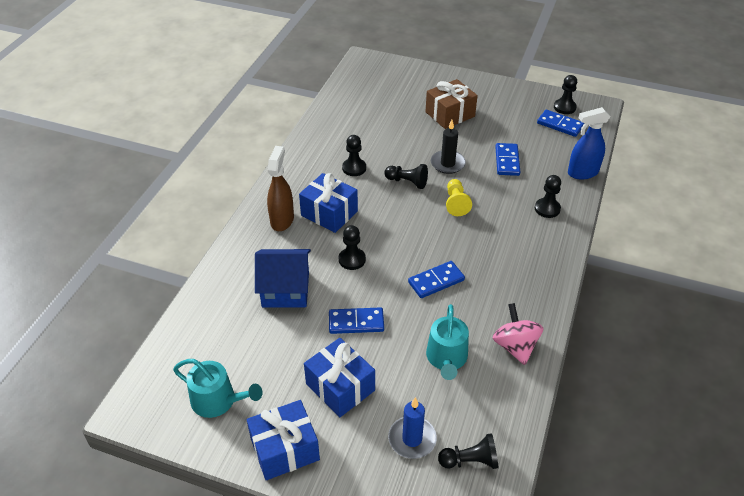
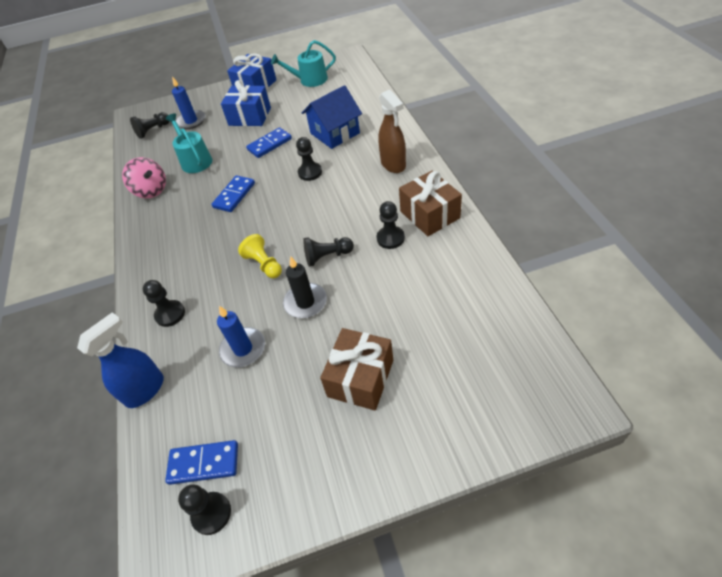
camera: 150 degrees right, 5 degrees up
(310, 167) = (430, 214): none -> brown gift
(329, 213) = (364, 190): blue gift -> none
(507, 161) = (243, 349): blue domino -> blue candle

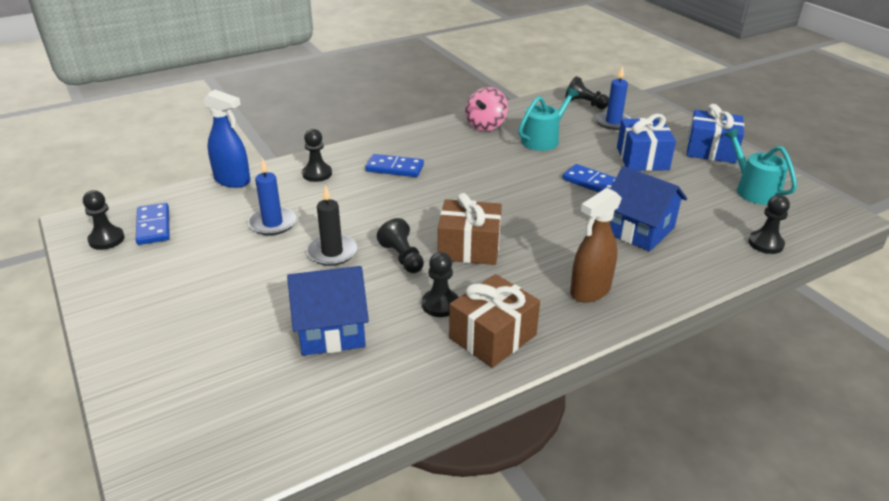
camera: 70 degrees right, 15 degrees down
(234, 195) = (491, 176): blue domino -> blue domino (394, 168)
(264, 264) = (386, 215): yellow pawn -> none
(310, 172) = (548, 222): black pawn -> black pawn (765, 243)
(360, 378) = (228, 305): brown gift -> brown gift (469, 247)
(406, 303) = (331, 329): none -> blue house

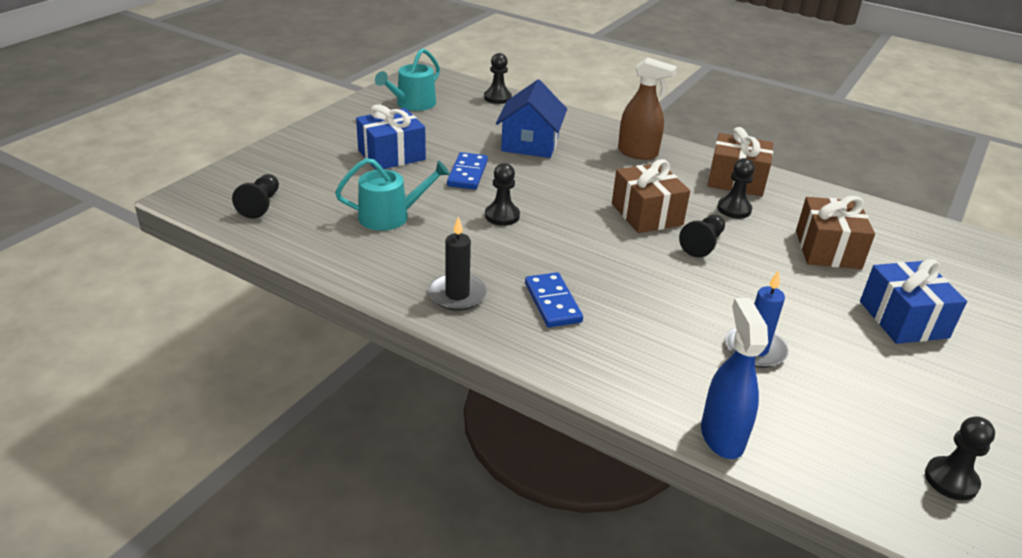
camera: 120 degrees left, 0 degrees up
(153, 226) = (880, 452): blue domino -> none
(317, 174) = (627, 362): black pawn -> black pawn (502, 216)
(331, 329) = (827, 249): blue house -> brown gift
(332, 252) = (746, 287): black candle -> black candle (457, 295)
(485, 125) = (379, 264): pink spinning top -> none
(543, 139) = (390, 216): turquoise watering can -> turquoise watering can turned 150 degrees clockwise
(613, 122) = (308, 180): blue candle -> none
(711, 150) = (344, 124): blue gift -> blue gift (903, 319)

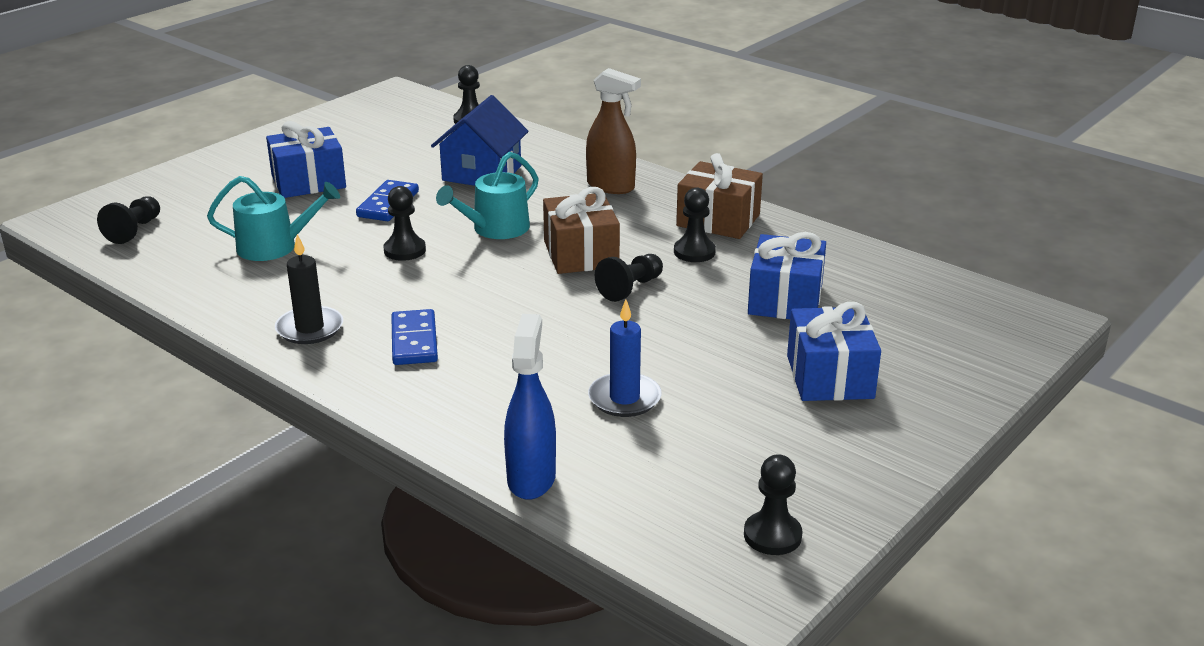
camera: 10 degrees right, 5 degrees down
(412, 104) = (362, 126): turquoise watering can -> turquoise watering can (495, 229)
(827, 249) = (785, 300): brown gift -> blue gift

